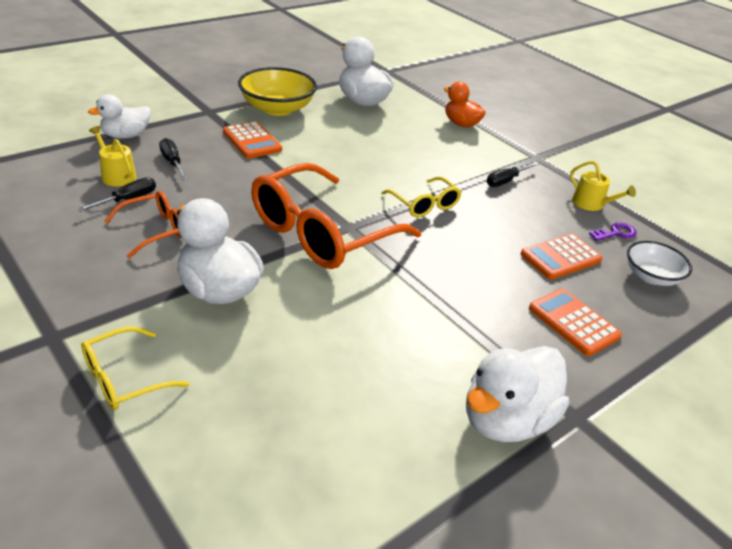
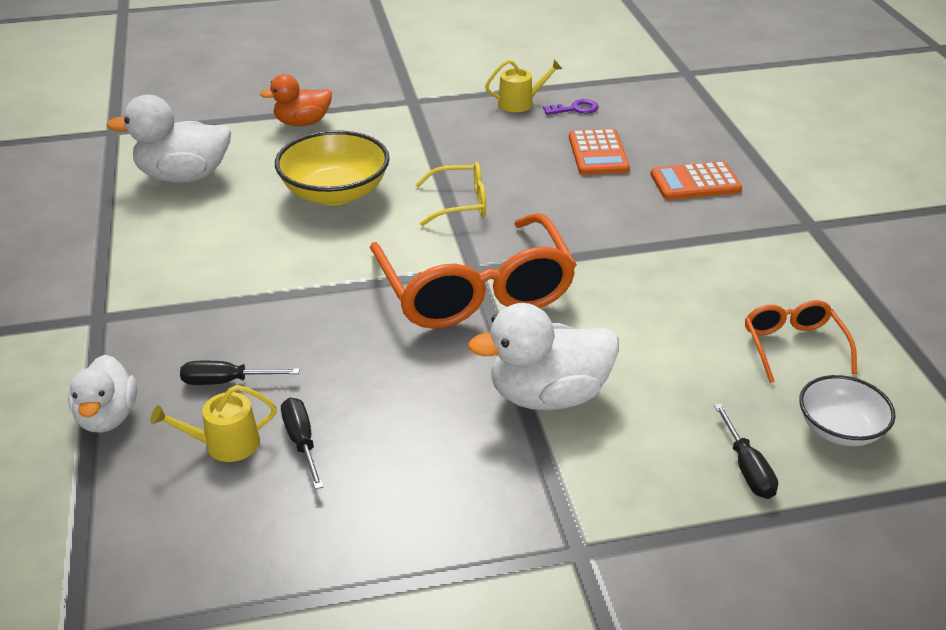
camera: 60 degrees left, 0 degrees up
(124, 378) = (675, 498): yellow glasses -> none
(155, 230) = (393, 427): orange glasses -> orange glasses (793, 346)
(252, 141) = (220, 296): orange calculator -> none
(277, 108) = (144, 252): yellow bowl -> yellow bowl (335, 193)
(505, 181) = (447, 136): black screwdriver -> black screwdriver (747, 468)
(506, 420) = (805, 262): white duck -> none
(616, 233) = (575, 109): purple key -> purple key turned 75 degrees clockwise
(651, 277) = (649, 118): white bowl -> white bowl (840, 429)

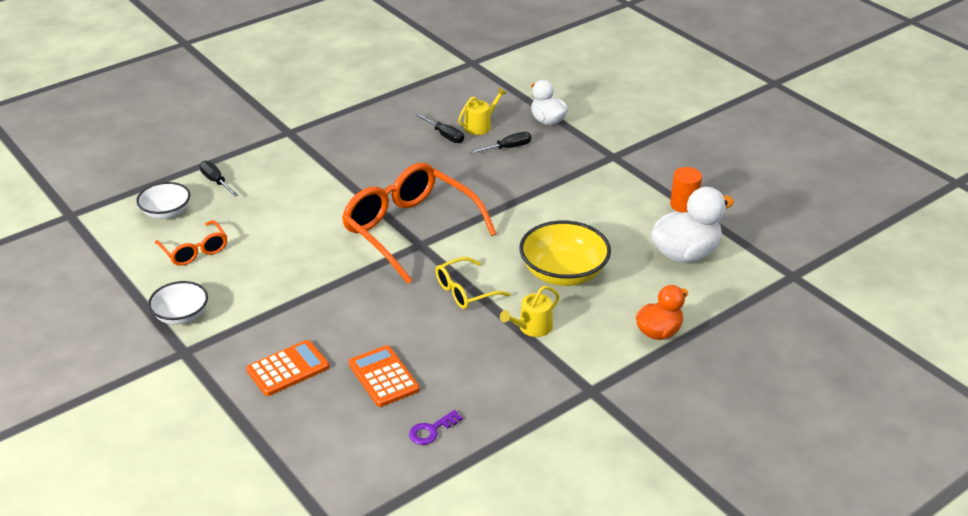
camera: 155 degrees right, 0 degrees up
(108, 226) = (684, 205): none -> orange cylinder
(520, 103) = (489, 421): yellow watering can -> yellow watering can (532, 327)
(548, 395) = (333, 186): white duck -> none
(815, 265) = (181, 315): none -> white bowl

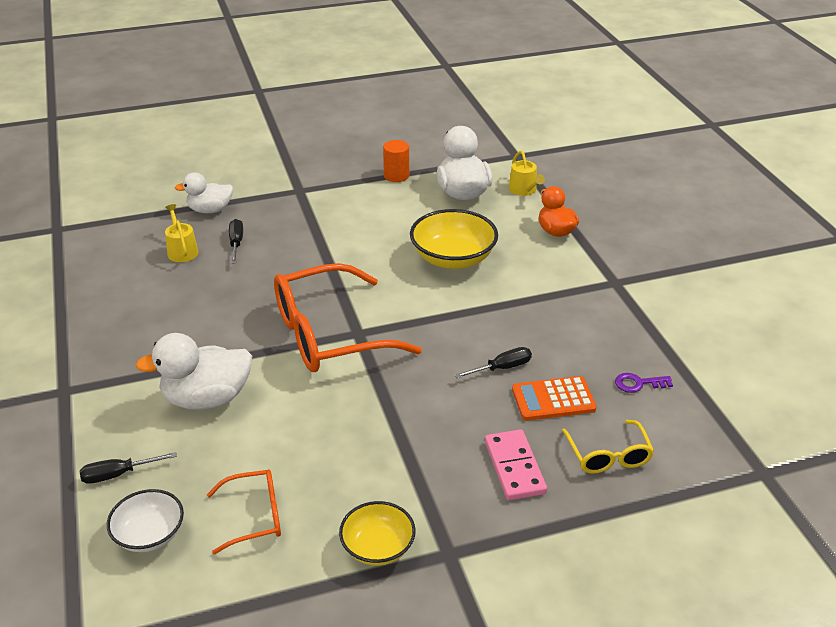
camera: 70 degrees left, 0 degrees up
(181, 315) = (378, 547): white bowl -> yellow bowl
(288, 369) = (514, 467): orange calculator -> pink domino
(306, 194) = (207, 398): none -> white duck
(431, 430) = (638, 383): purple key -> purple key turned 105 degrees clockwise
(445, 135) = (179, 276): black screwdriver -> black screwdriver (502, 368)
(465, 291) = (449, 320): yellow glasses -> yellow glasses (608, 456)
(532, 327) = (520, 293): yellow watering can -> yellow watering can (524, 190)

